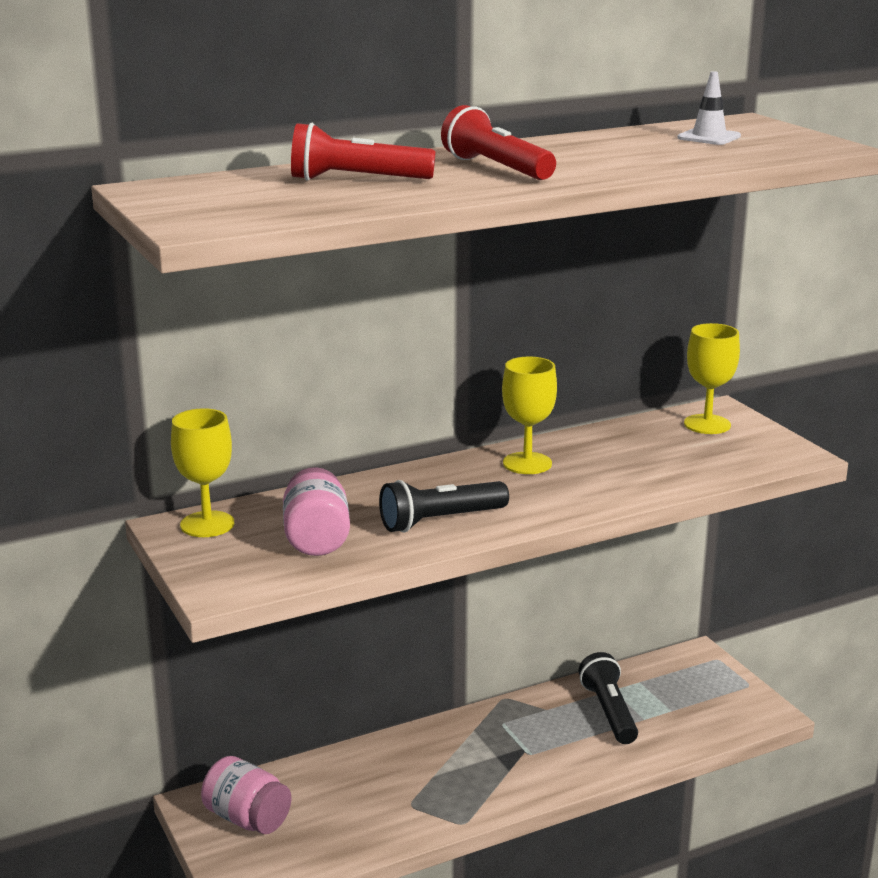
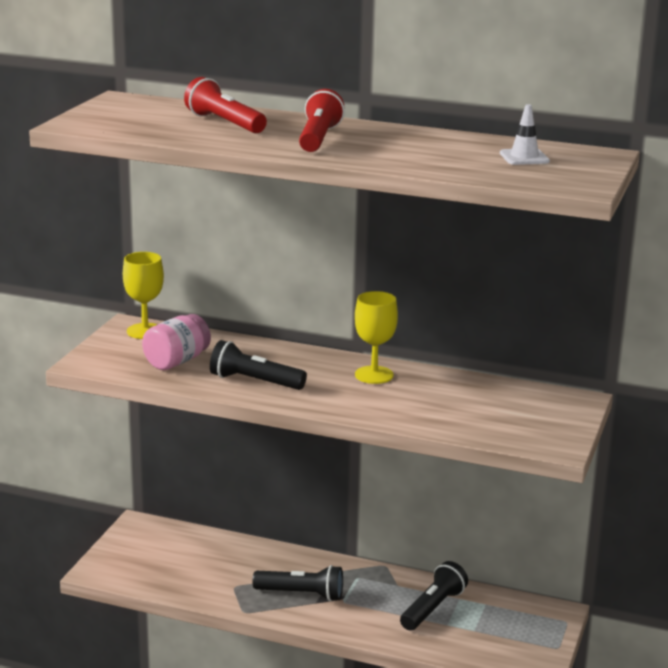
camera: 45 degrees right, 0 degrees up
(247, 818) = (147, 544): pink jar -> none
(483, 771) = (301, 594): none -> black flashlight
(707, 424) = (545, 404): yellow goblet -> none

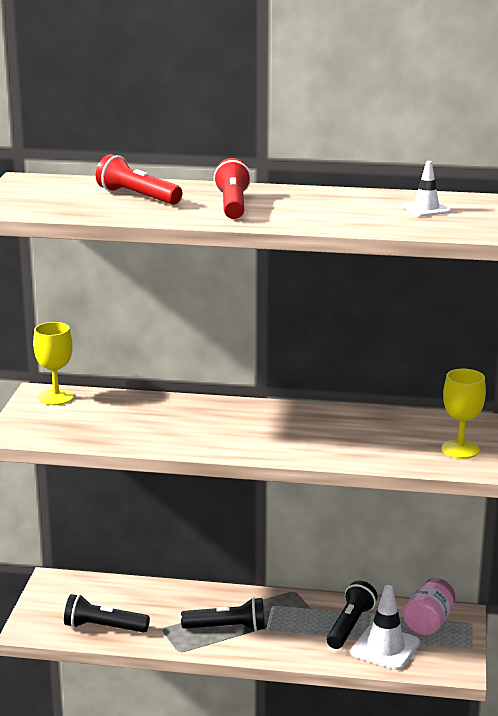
camera: 10 degrees left, 0 degrees up
(176, 361) = (98, 423): pink jar -> pink jar (428, 623)
(255, 381) = (179, 435): black flashlight -> black flashlight (104, 627)
(374, 375) = (285, 418): yellow goblet -> yellow goblet (460, 449)
(463, 636) = (385, 648): none -> white traffic cone

